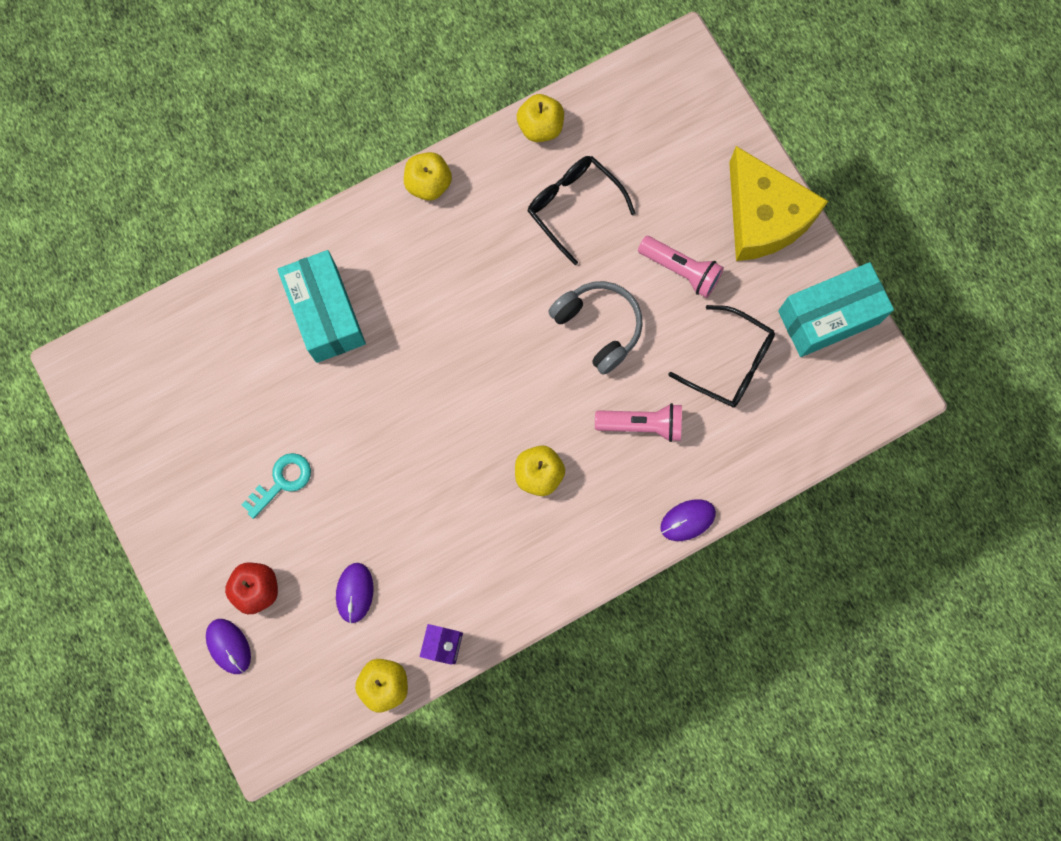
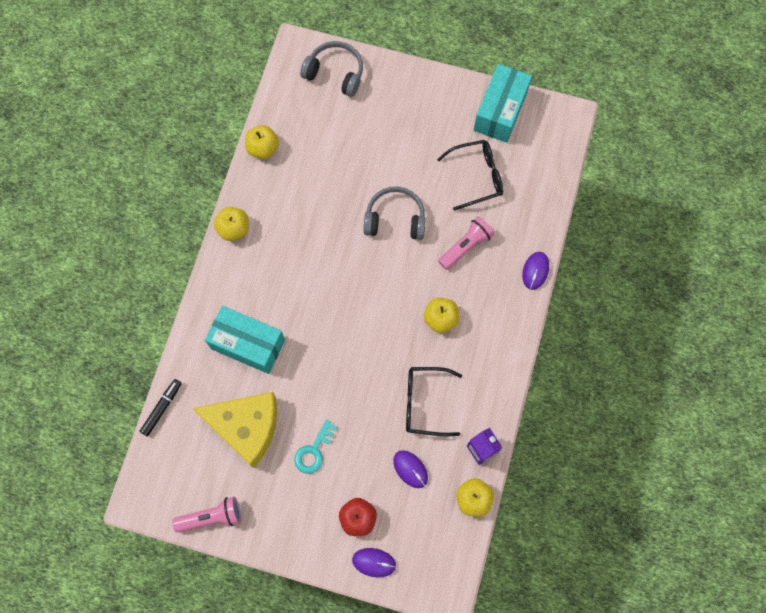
camera: 45 degrees left, 5 degrees down
(185, 298) = (162, 408): none -> black marker
(282, 481) = (314, 451): turquoise key -> turquoise key turned 150 degrees counterclockwise
(573, 206) = (320, 172): black glasses -> black glasses (424, 403)
(681, 270) = (406, 154): pink flashlight -> pink flashlight (211, 517)
(694, 115) = (335, 73): none -> grey headphones
(763, 217) = (420, 92): yellow cheese -> yellow cheese (246, 427)

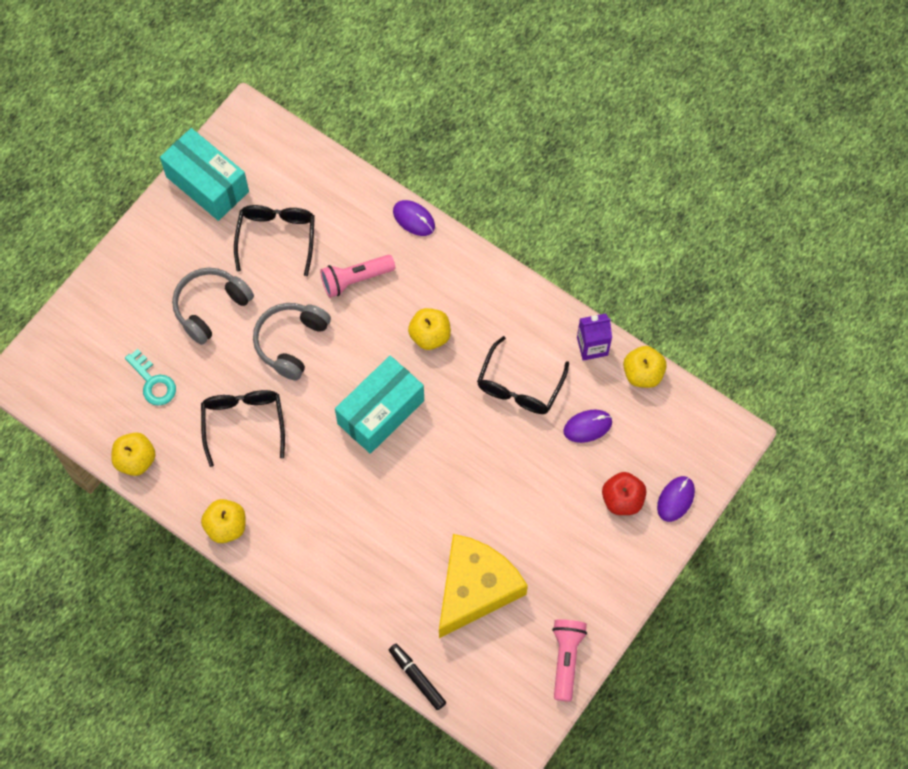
camera: 70 degrees left, 5 degrees down
(248, 344) = (377, 555): turquoise box -> turquoise box (380, 412)
(314, 451) = (530, 522): turquoise key -> turquoise key (153, 382)
(318, 210) = (243, 422): none -> black glasses
(335, 73) = (74, 345): grey headphones -> grey headphones (211, 307)
(465, 246) = (355, 279): pink flashlight -> pink flashlight turned 90 degrees counterclockwise

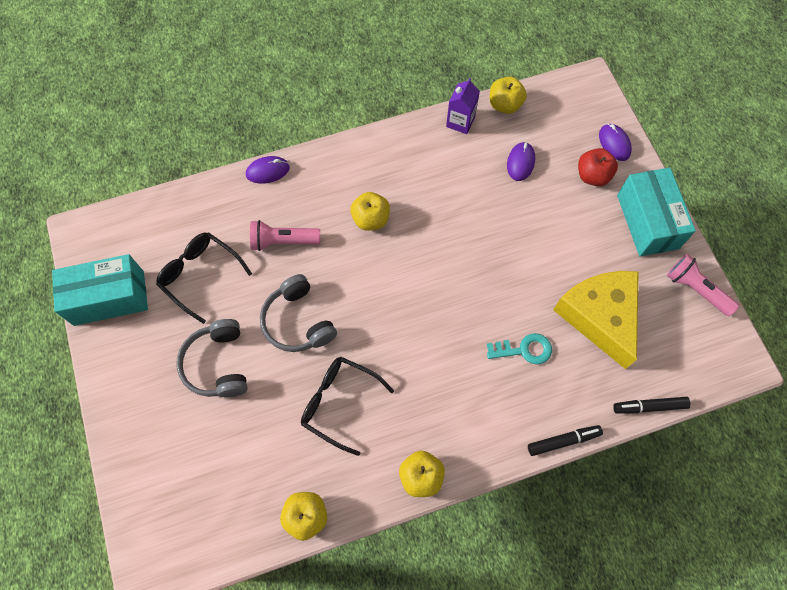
camera: 55 degrees left, 0 degrees up
(153, 382) = (246, 455): turquoise key -> turquoise key (524, 350)
(335, 622) = (563, 441): none -> black marker
(355, 279) = (283, 241): pink flashlight -> pink flashlight turned 75 degrees clockwise
(380, 412) = (407, 293): turquoise box -> turquoise box (647, 221)
(519, 386) = (457, 186): black glasses -> none

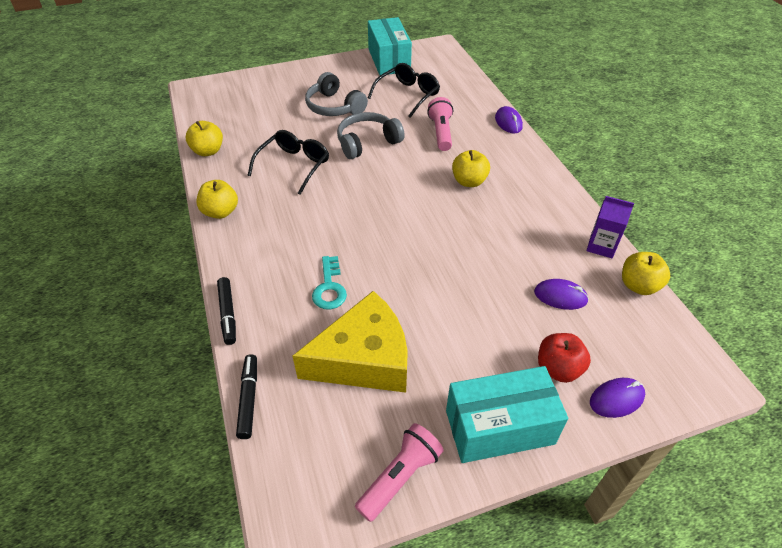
camera: 90 degrees right, 20 degrees down
(218, 364) = (334, 107): grey headphones -> grey headphones turned 120 degrees counterclockwise

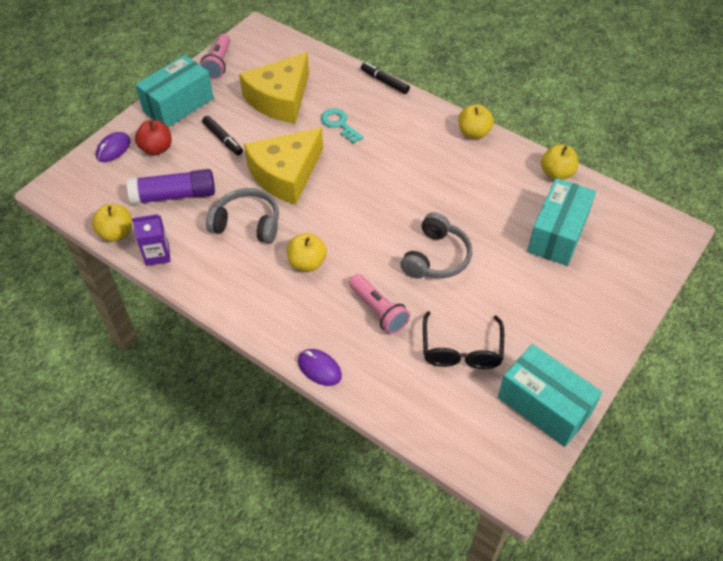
camera: 145 degrees right, 5 degrees up
(249, 399) = (325, 55): black marker -> black marker (223, 139)
(267, 118) = (557, 234): none -> turquoise box
(294, 165) = (470, 198): black glasses -> none
(334, 107) = (516, 286): grey headphones -> grey headphones (247, 224)
(430, 261) = (285, 174): none -> yellow cheese
(560, 296) = (174, 195): purple mouse -> purple glue stick

